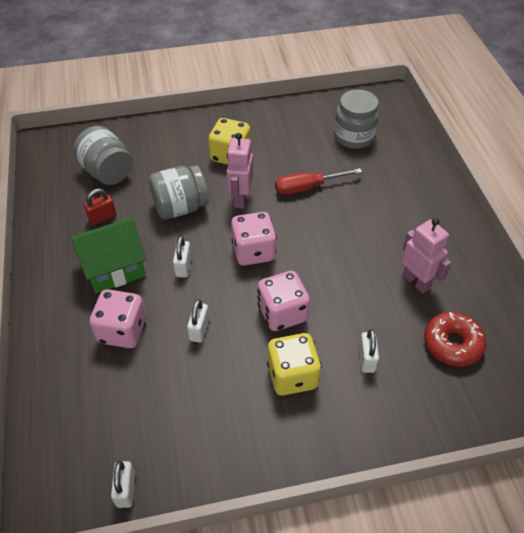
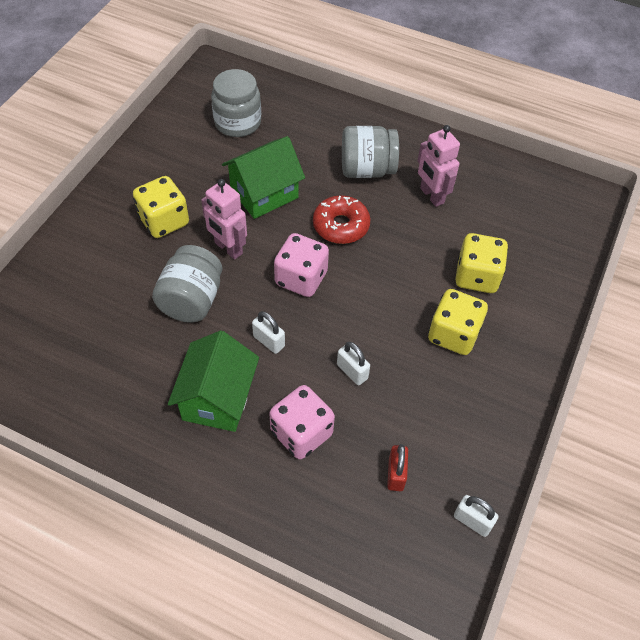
camera: 55 degrees left, 5 degrees up
(102, 217) = (138, 372): red padlock -> red padlock (396, 474)
(107, 172) = (75, 332): grey jar -> grey jar (367, 169)
(282, 313) = (386, 301): pink dice -> none
(307, 187) = (264, 194): red screwdriver -> green house
(366, 359) = (476, 277): white padlock -> yellow dice
(416, 282) = (431, 196): pink robot -> pink robot turned 120 degrees counterclockwise
(452, 344) = (505, 216): red donut -> red donut (341, 226)

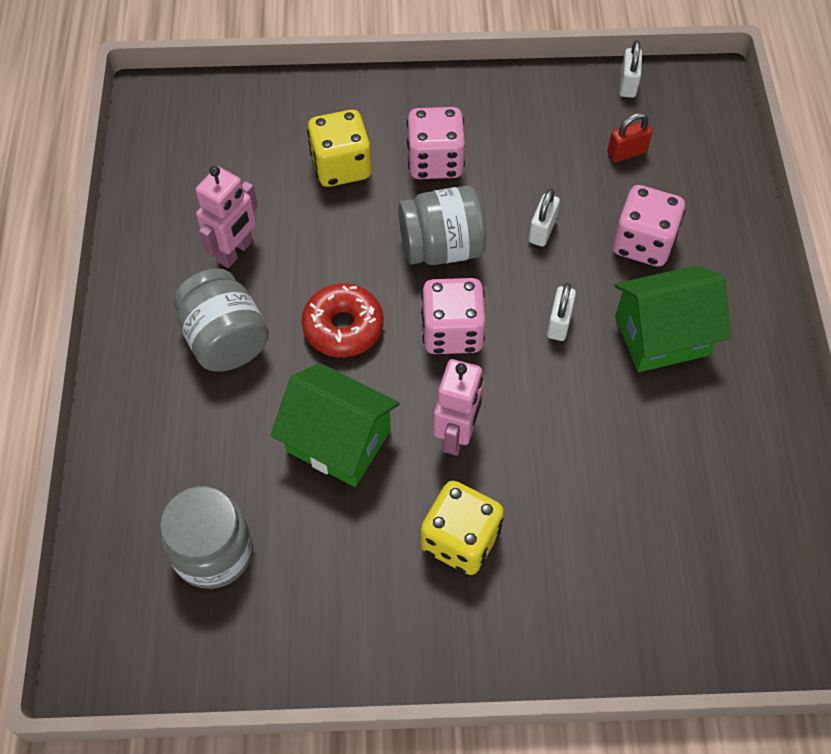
camera: 115 degrees left, 5 degrees up
(191, 300) = (559, 432): grey jar -> grey jar (441, 247)
(453, 334) = (435, 162): yellow dice -> pink dice

